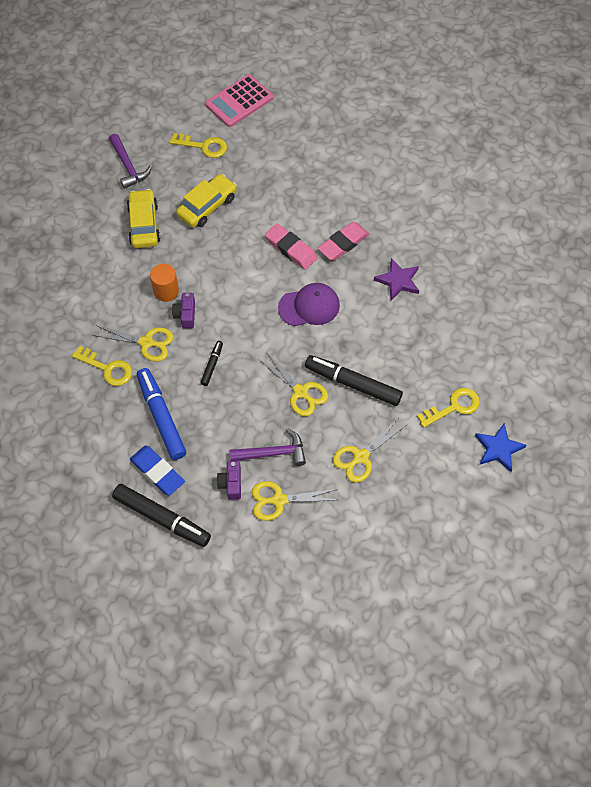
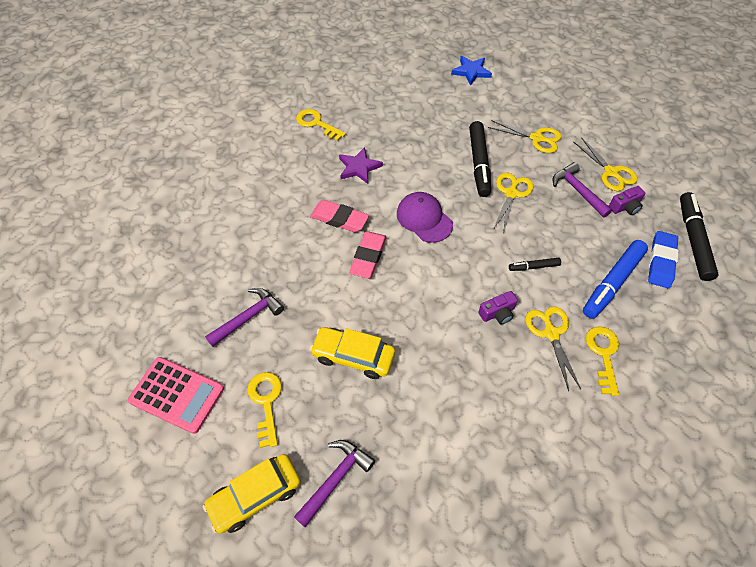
camera: 115 degrees left, 5 degrees down
(144, 224) = (412, 412): yellow car -> yellow car (255, 495)
(166, 291) = (483, 344): orange cylinder -> none
(278, 155) = (248, 317): none -> purple hammer
(453, 407) = (455, 102): yellow key -> yellow key (316, 123)

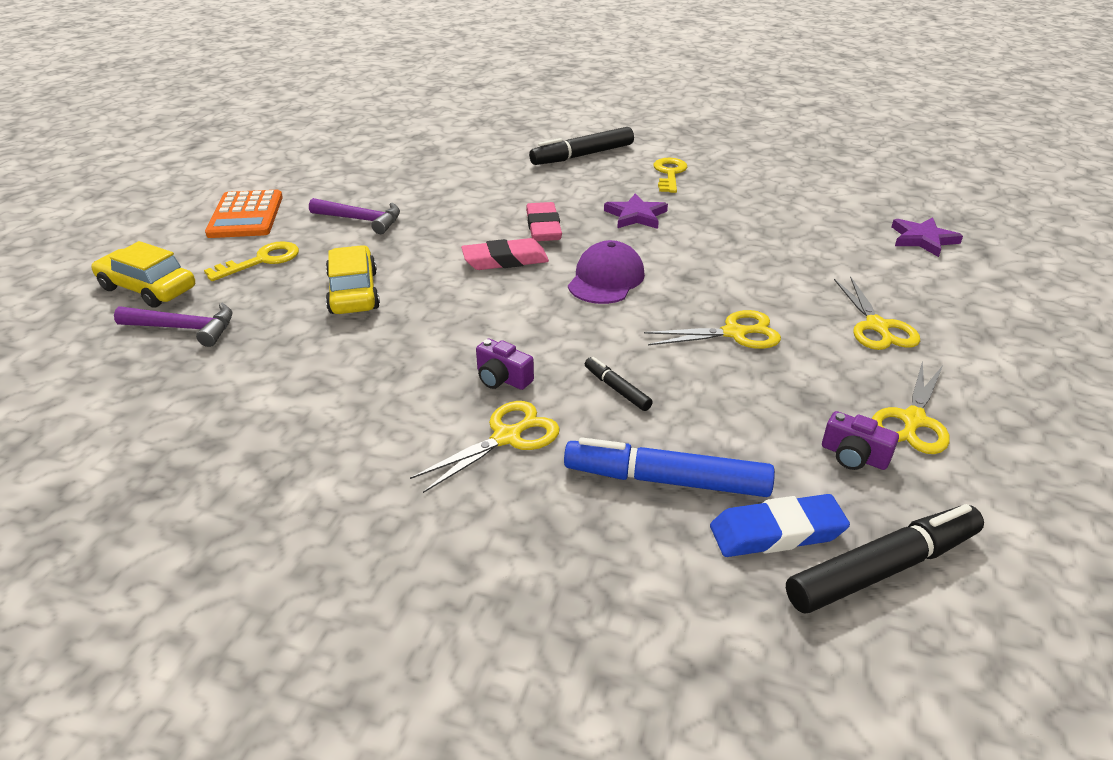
camera: 60 degrees right, 20 degrees down
(177, 395) = (246, 215): pink calculator -> orange calculator
(471, 71) = (922, 239): blue star -> purple star
(479, 163) = (755, 292): black marker -> black marker (582, 155)
(577, 190) = (822, 394): purple hammer -> none
(603, 354) = (509, 504): yellow key -> none

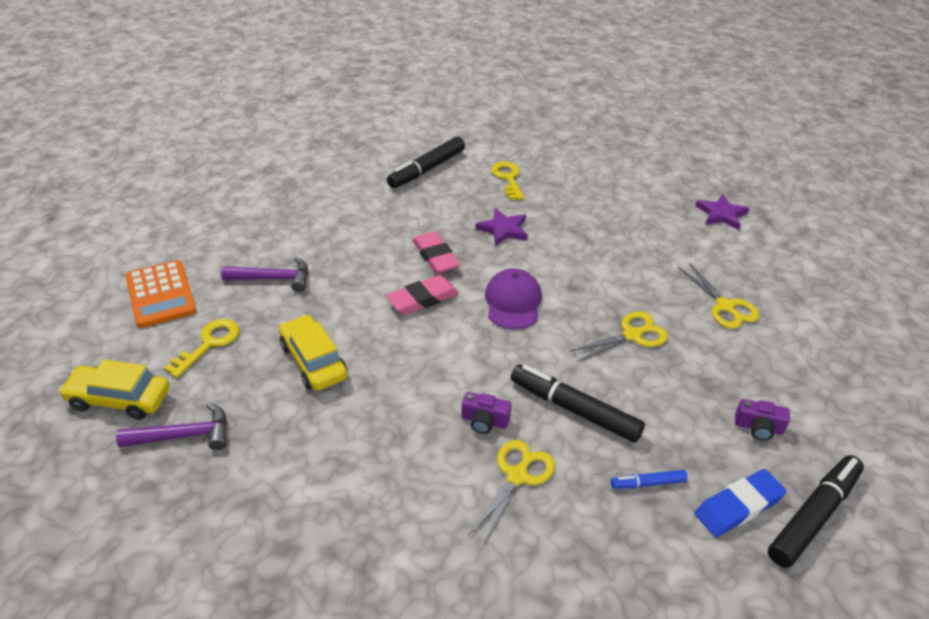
camera: 20 degrees left, 5 degrees up
(617, 389) = (574, 409): black marker -> black marker, size x2.00
(666, 480) = (648, 483): blue marker -> blue marker, size x0.50
(913, 420) = (782, 386): yellow scissors -> none

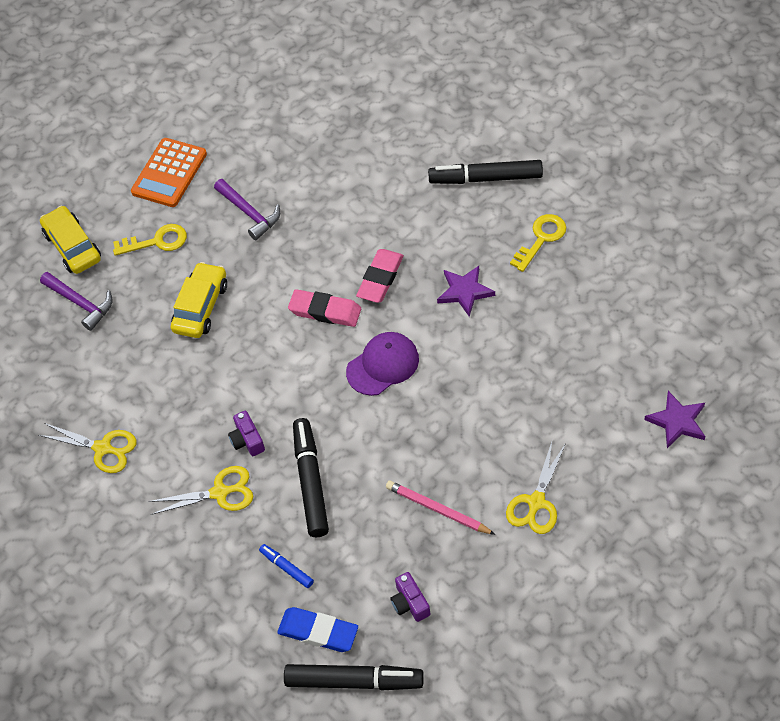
camera: 55 degrees right, 15 degrees up
(632, 335) = (428, 464): yellow scissors -> yellow scissors (103, 448)
(680, 356) = (438, 509): none -> pink pencil

